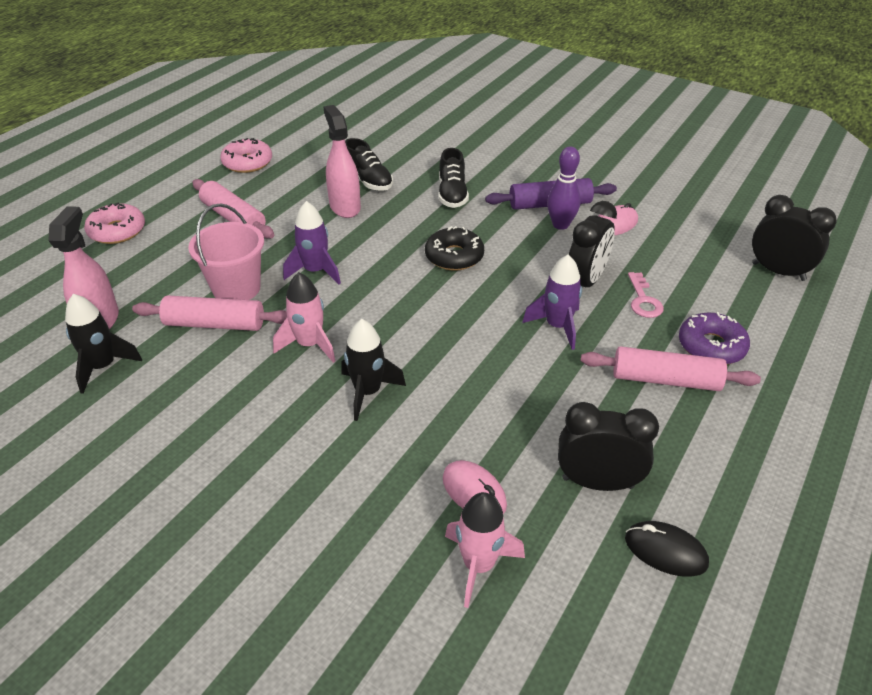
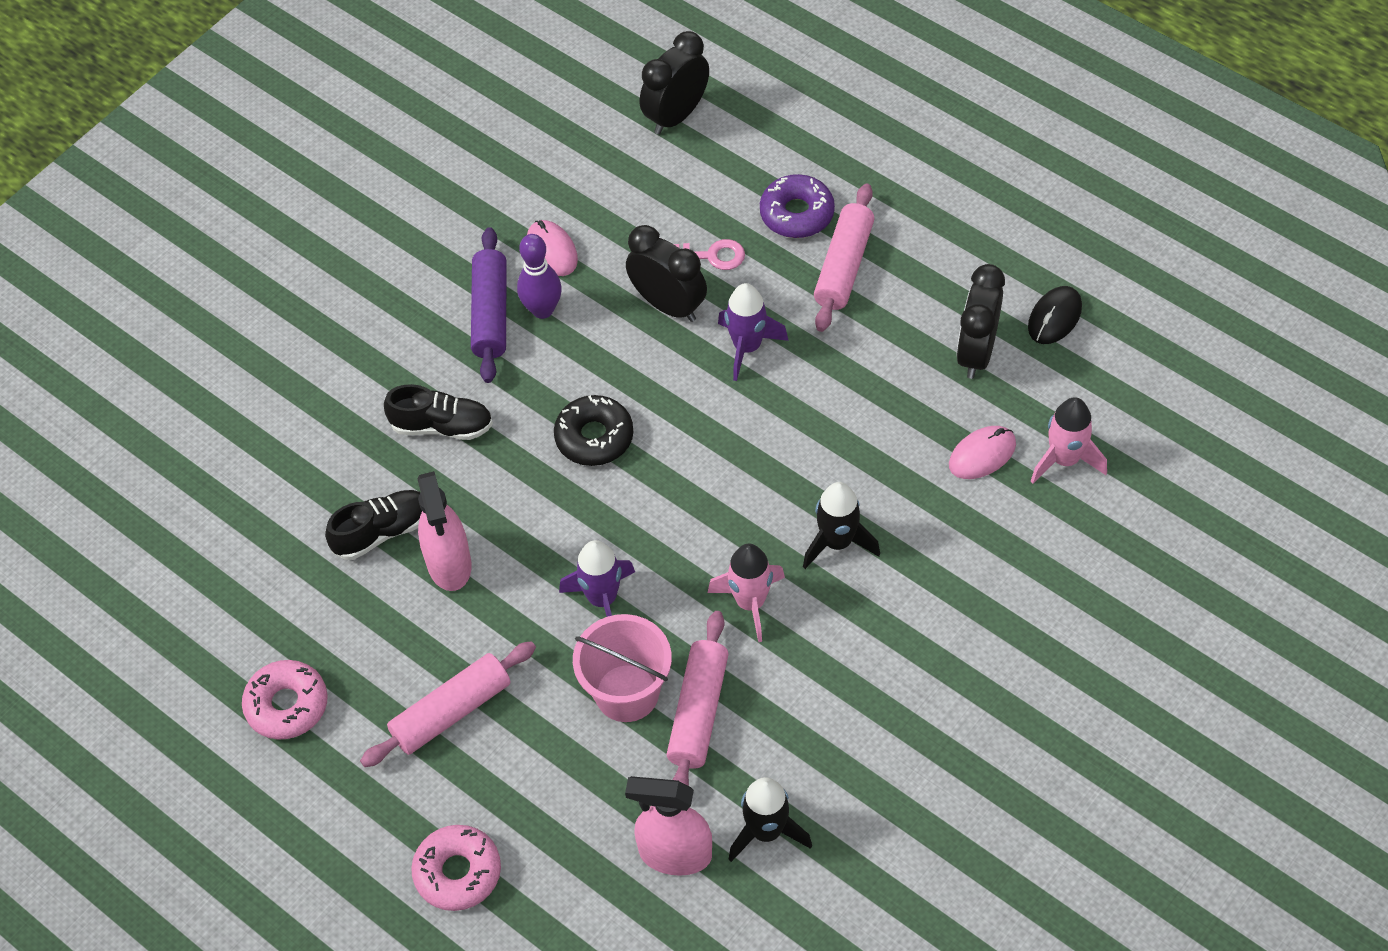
camera: 80 degrees left, 15 degrees up
(345, 207) = (449, 564): pink spray bottle -> pink spray bottle turned 90 degrees counterclockwise

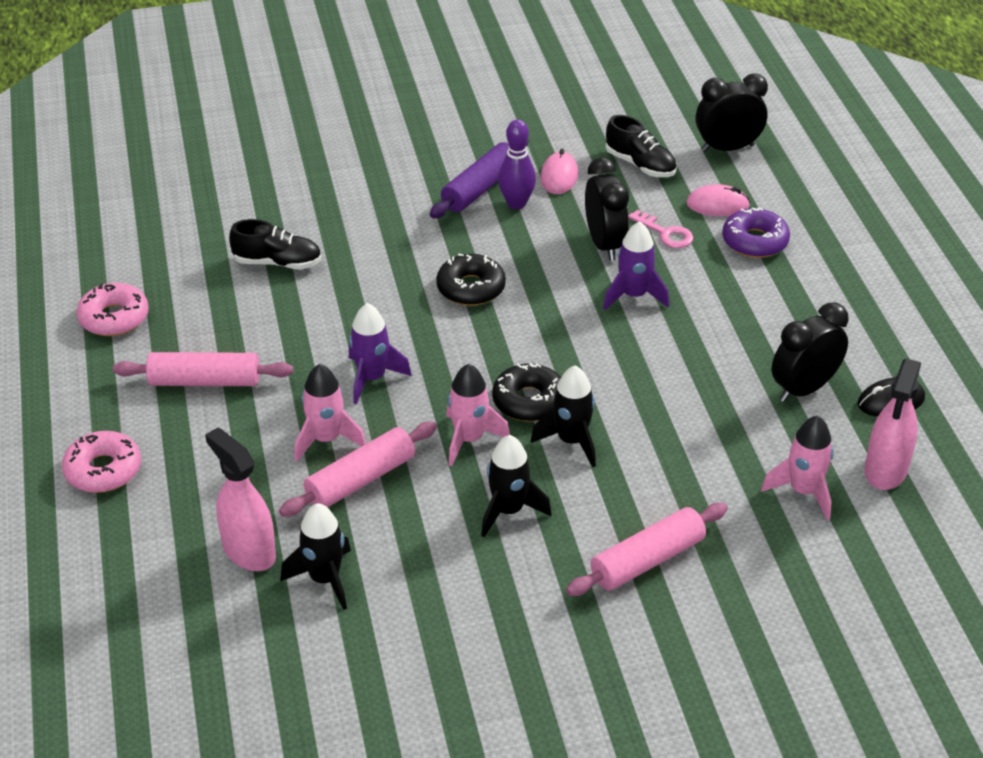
camera: 35 degrees right, 15 degrees down
(442, 426) = (380, 229): black shoe -> black shoe (640, 165)
(449, 564) = (298, 302): pink spray bottle -> pink spray bottle (885, 470)
(627, 693) = (326, 439): pink bucket -> pink rocket
(763, 526) = (529, 401): none -> black donut
(843, 266) = (756, 287): pink rolling pin -> pink rolling pin (647, 560)
(851, 651) = (508, 510): none -> black rocket
(982, 455) = (740, 452): pink mouse -> pink mouse (717, 205)

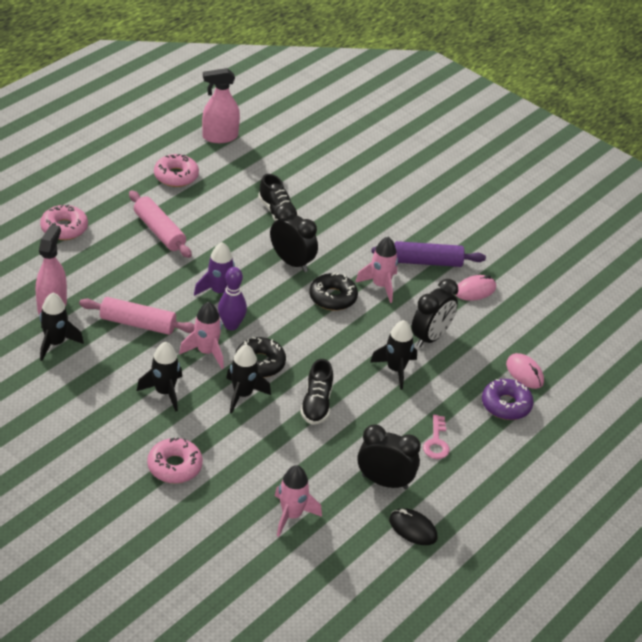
camera: 50 degrees right, 0 degrees up
(326, 439) = (156, 297): pink rocket -> pink rocket (380, 286)
(516, 203) = (429, 283): purple bowling pin -> purple bowling pin (231, 325)
(633, 296) = (396, 369): purple rocket -> black rocket
(640, 165) = (526, 321): black shoe -> black shoe (316, 404)
(647, 560) = (174, 466): pink rolling pin -> pink donut
(665, 233) = (470, 360): pink key -> pink key (436, 442)
(727, 148) = (589, 355): black clock -> black clock (292, 262)
(885, 470) = (345, 549): pink spray bottle -> pink spray bottle (220, 137)

